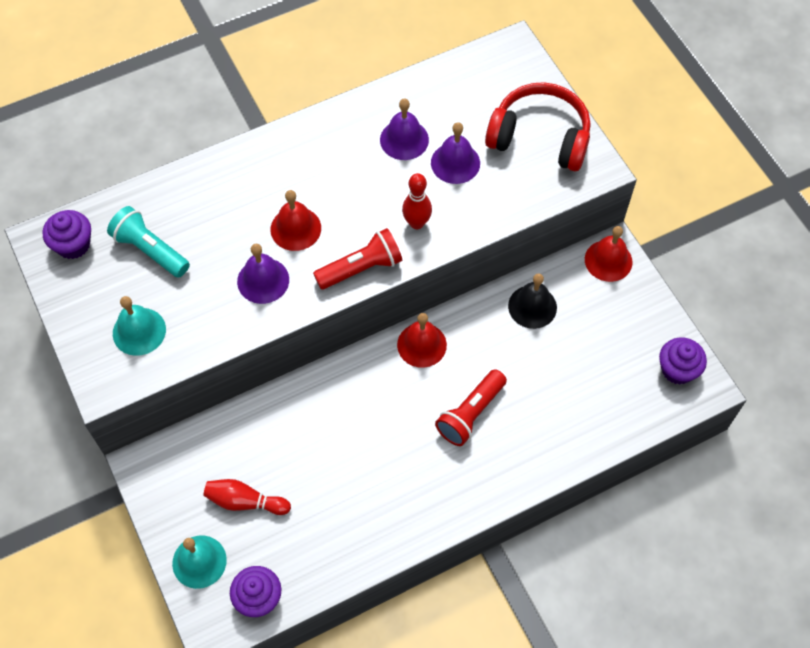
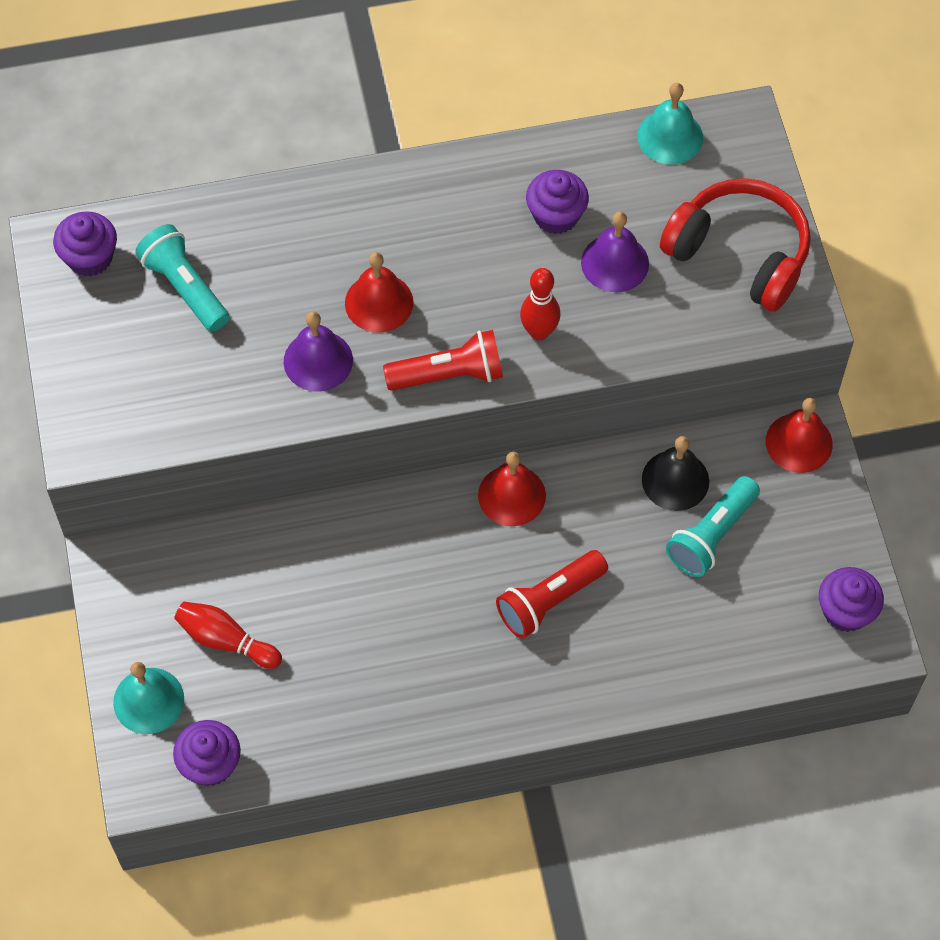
camera: 15 degrees right, 0 degrees up
(139, 331) = (144, 389): turquoise bell -> turquoise bell (670, 136)
(404, 139) = (556, 216): purple bell -> purple cupcake
(569, 339) = (711, 535): none -> turquoise flashlight

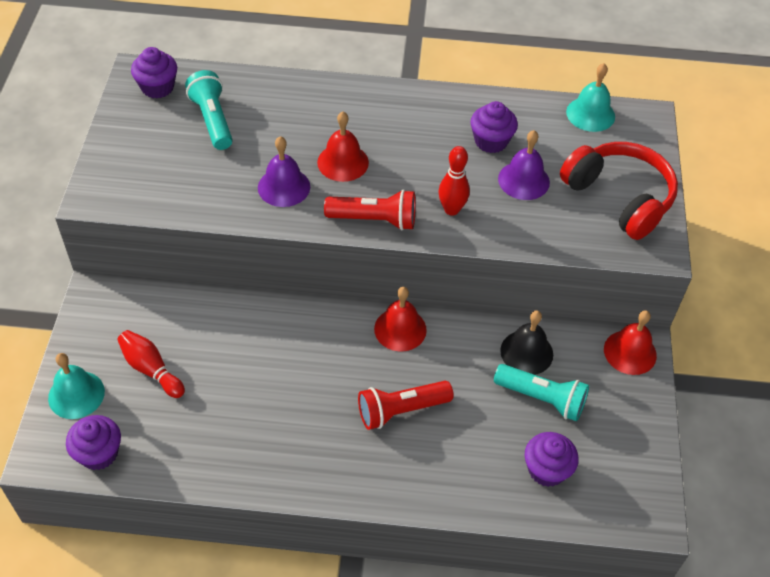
camera: 15 degrees right, 10 degrees down
(711, 535) = (542, 399): turquoise flashlight -> turquoise flashlight turned 120 degrees counterclockwise
(846, 611) = (633, 485): purple cupcake -> purple cupcake (546, 470)

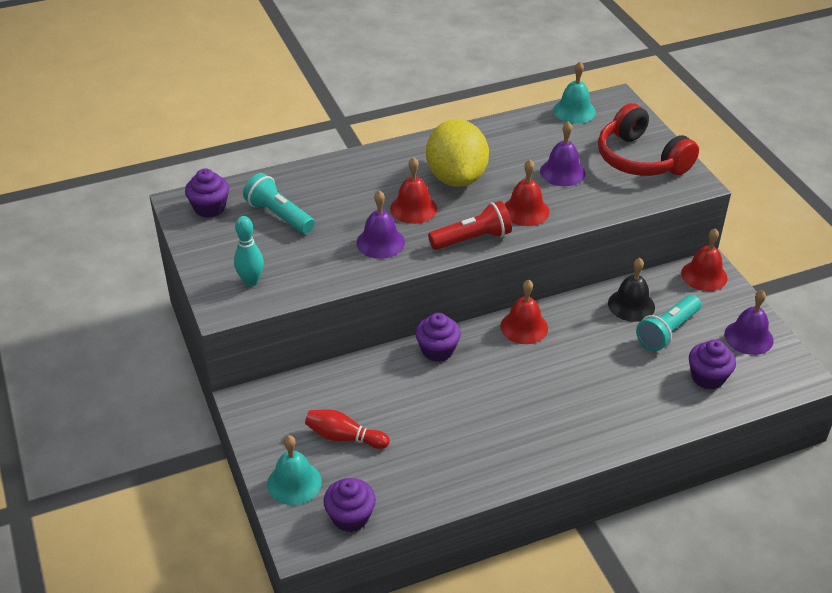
camera: 25 degrees left, 10 degrees down
(136, 180) = (251, 281): none -> turquoise bowling pin
(401, 410) = (570, 383): red flashlight -> none
(410, 145) = (456, 178): none -> yellow lemon
(451, 209) = (525, 211): red bowling pin -> red bell
(491, 141) = (516, 154): purple cupcake -> purple cupcake (437, 350)
(542, 399) = (667, 331): turquoise flashlight -> turquoise flashlight turned 135 degrees clockwise
(619, 198) = (640, 159): red headphones -> red headphones turned 150 degrees counterclockwise
(625, 444) = (748, 337): none -> purple bell

